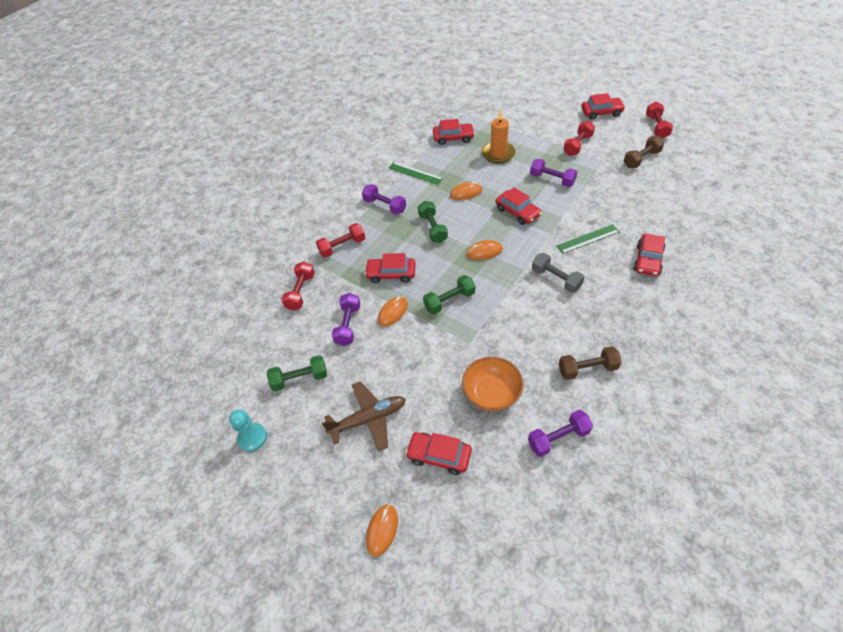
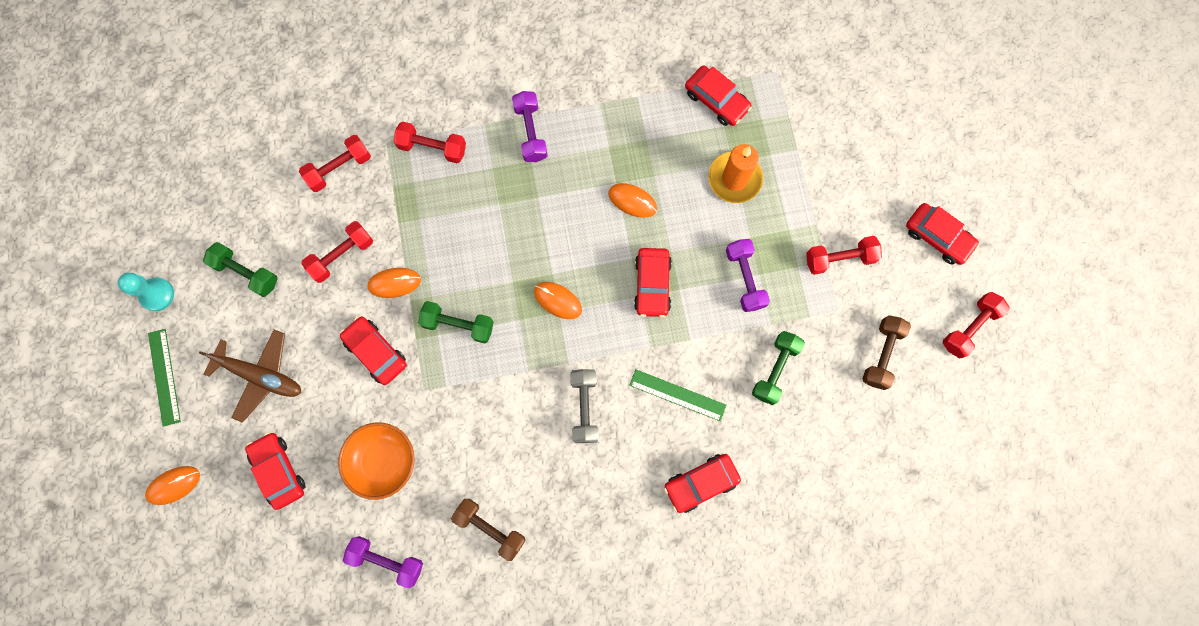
camera: 40 degrees right, 25 degrees up
(348, 325) = (342, 255): purple dumbbell -> red dumbbell
(391, 274) = (441, 234): red car -> red car (376, 352)
(415, 173) = (613, 115): green ruler -> green ruler (164, 377)
(433, 228) = (543, 216): green dumbbell -> green dumbbell (775, 370)
(641, 159) = (881, 354): brown dumbbell -> brown dumbbell turned 75 degrees counterclockwise

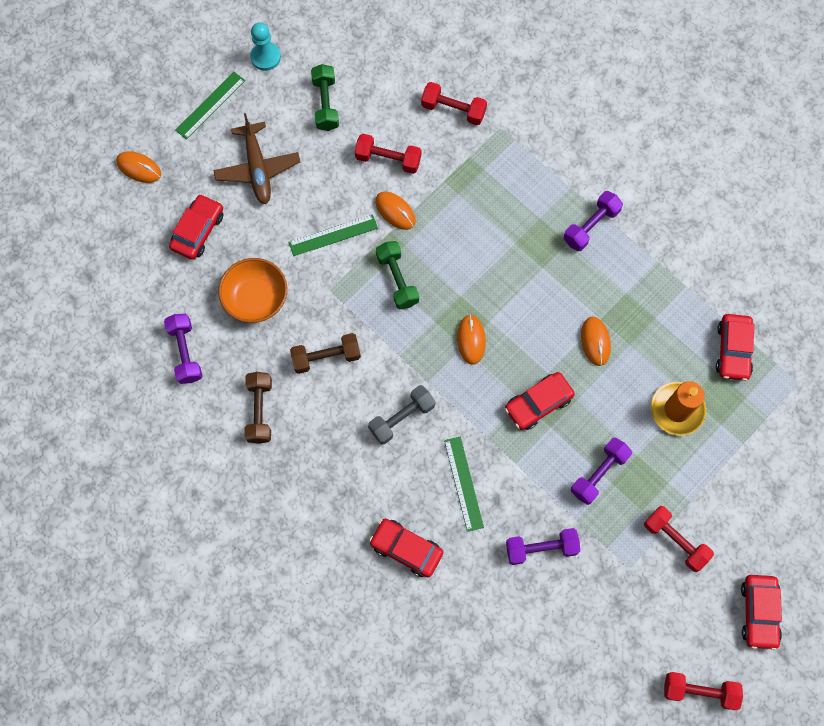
camera: 55 degrees right, 5 degrees down
(376, 352) = (333, 235): red car -> green ruler
(432, 148) = (521, 163): red dumbbell -> none
(775, 370) = (541, 548): green dumbbell -> purple dumbbell
(881, 354) = (619, 629): brown dumbbell -> brown dumbbell (326, 357)

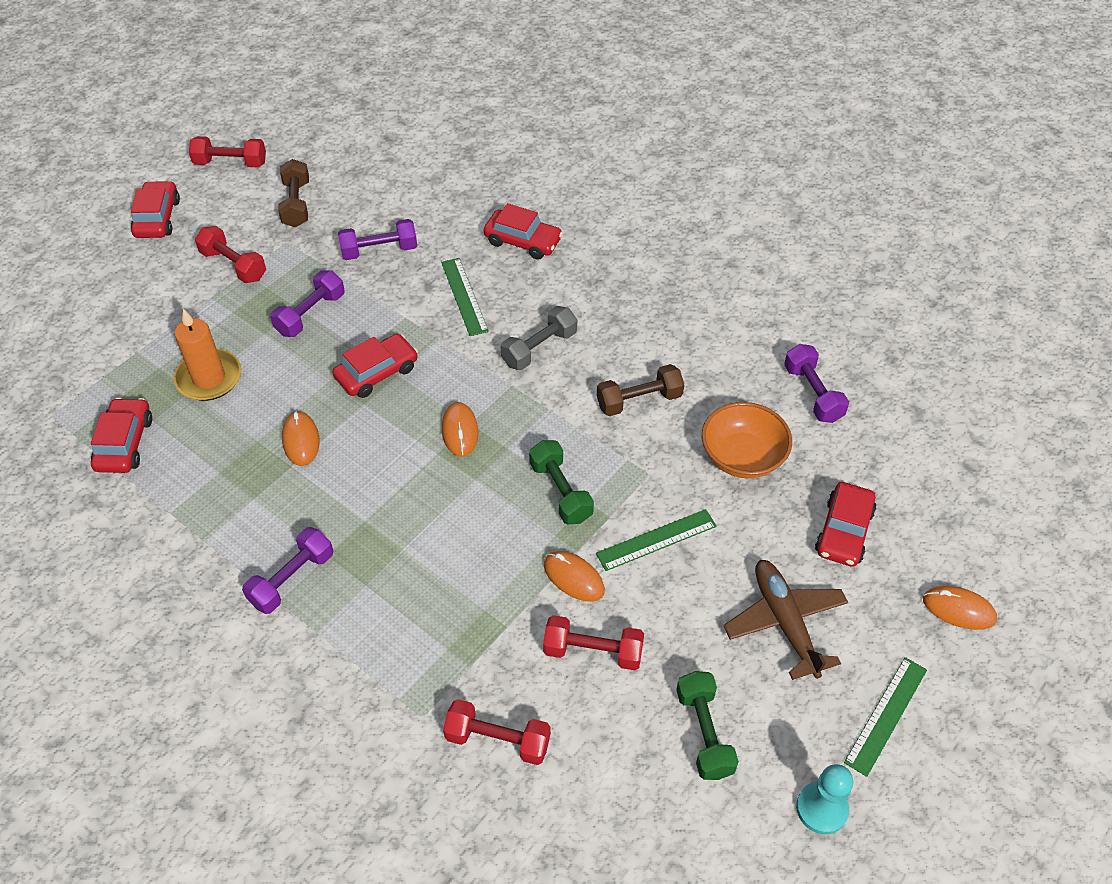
camera: 175 degrees right, 20 degrees down
(260, 411) = (706, 344): brown dumbbell -> brown dumbbell (296, 204)

